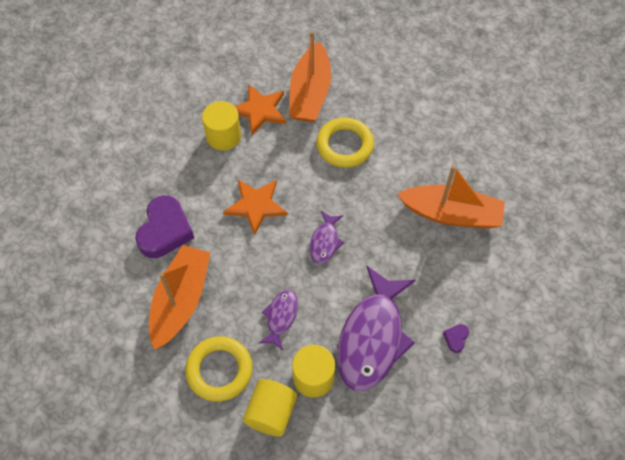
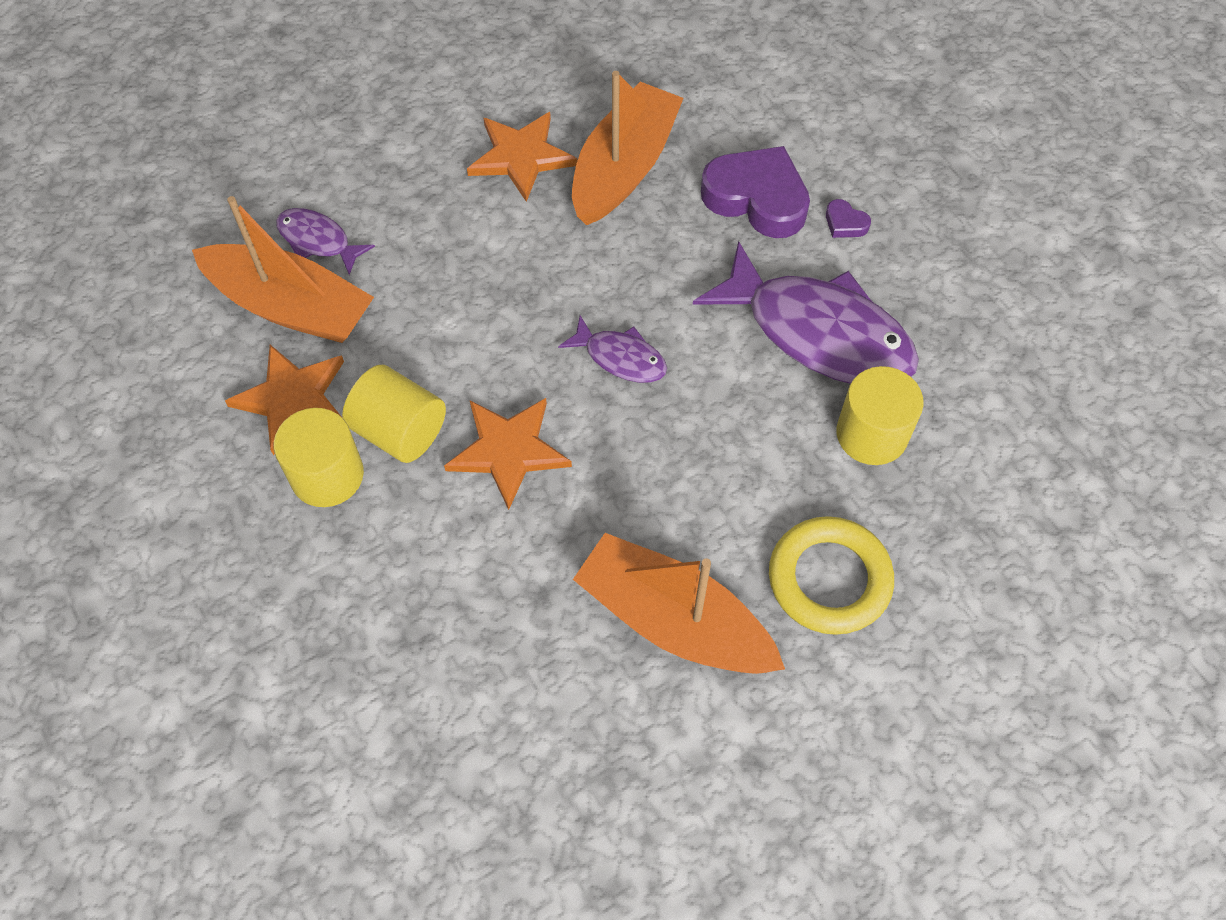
camera: 75 degrees left, 0 degrees up
(165, 230) = (510, 623): purple heart -> purple heart (757, 198)
(271, 413) = (923, 512): yellow cylinder -> yellow cylinder (400, 431)
(281, 317) = (748, 459): purple fish -> purple fish (318, 241)
(345, 145) = (431, 281): yellow ring -> none
(439, 163) = (521, 157): none -> orange star

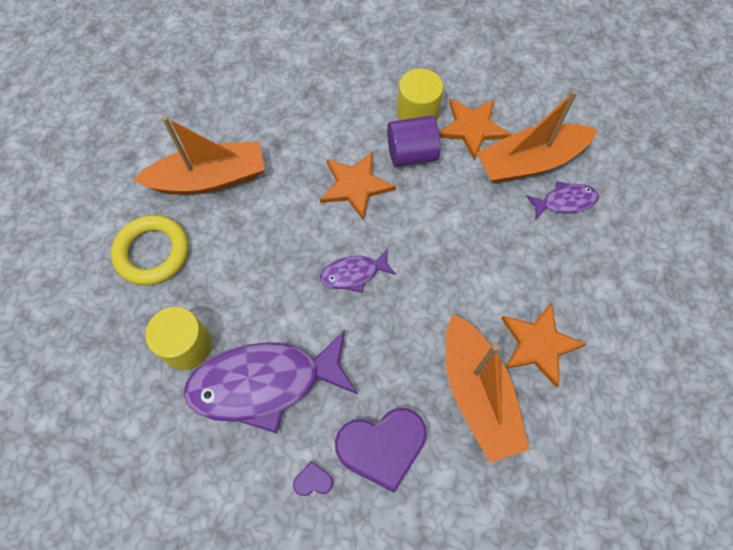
camera: 135 degrees right, 5 degrees up
(400, 431) = (411, 154): yellow cylinder -> purple cylinder

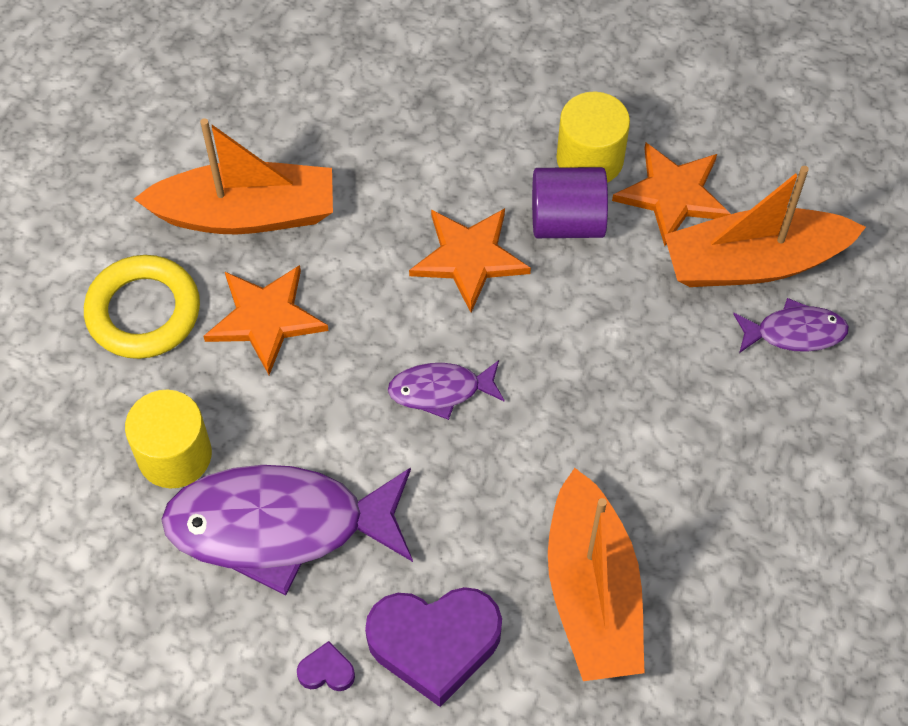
camera: 10 degrees right, 5 degrees down
(538, 344) = (701, 539): orange star -> orange star (265, 319)

